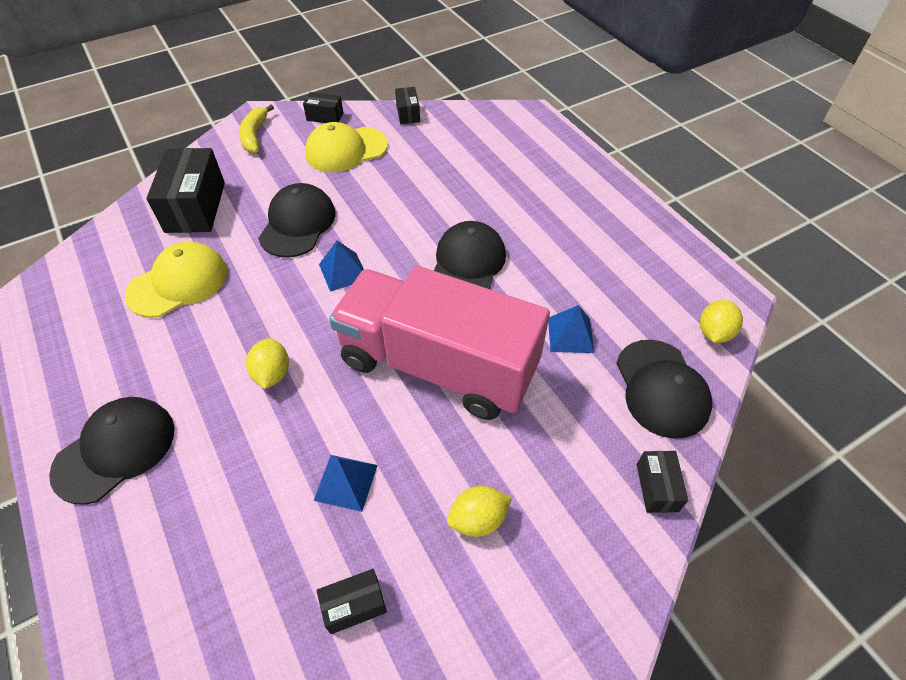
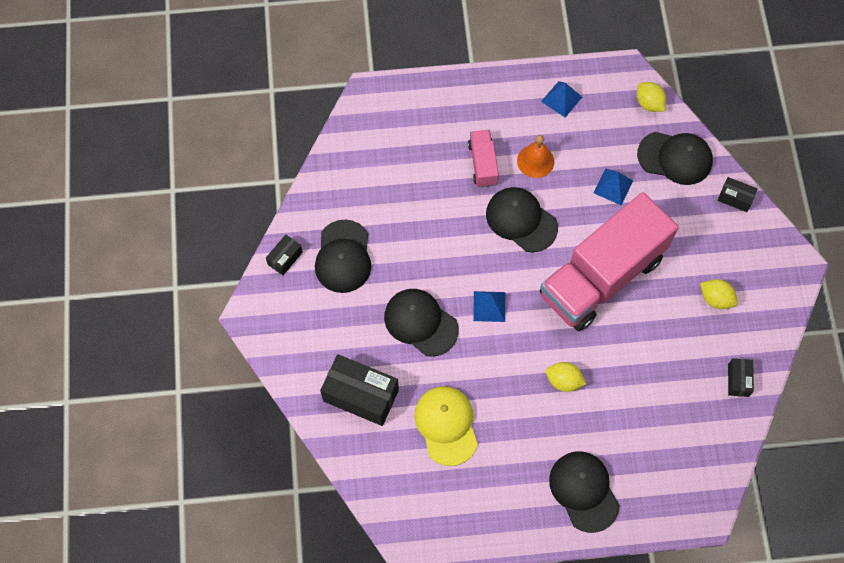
camera: 65 degrees left, 15 degrees up
(255, 135) = (283, 325): yellow banana -> none
(346, 150) = (343, 257): yellow cap -> black cap
(346, 482) = (664, 361): blue pyramid -> blue pyramid (561, 99)
(408, 114) = (317, 189): black box -> none
(478, 519) = (716, 299): yellow lemon -> yellow lemon turned 60 degrees counterclockwise
(515, 211) = (483, 164): none -> pink truck
(550, 252) = (535, 161): none -> orange bell

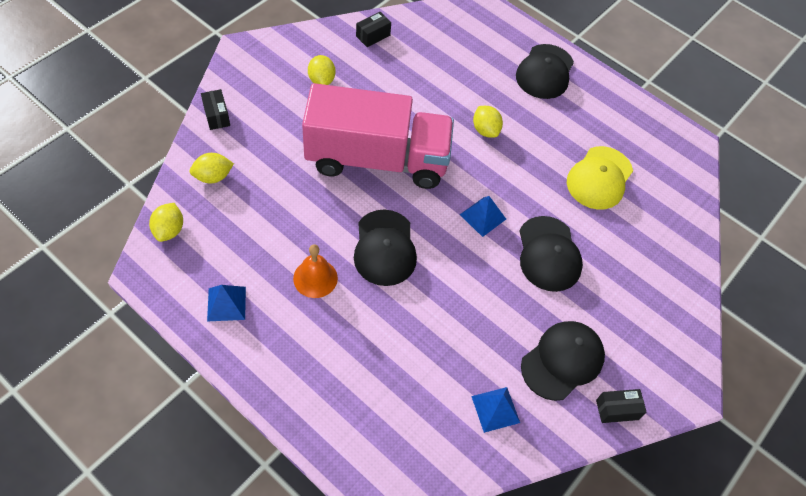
camera: 140 degrees left, 10 degrees down
(361, 395) = (647, 250): black box -> none
(483, 164) = (359, 318): pink truck -> none
(613, 186) = (285, 203): blue pyramid -> blue pyramid (495, 409)
(675, 158) = (213, 177): black cap -> yellow lemon

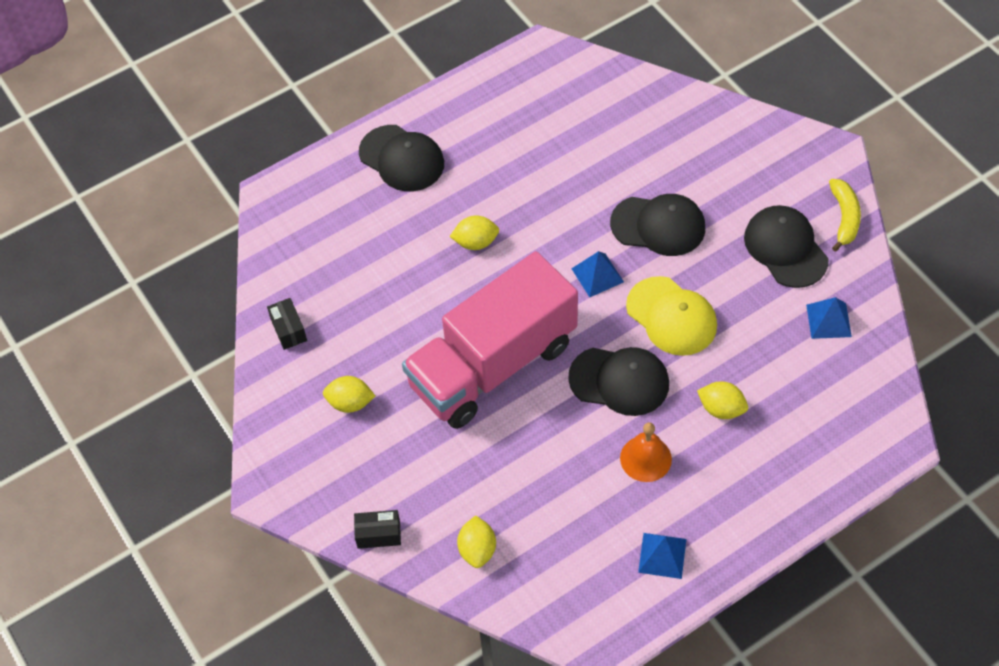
camera: 65 degrees left, 0 degrees up
(169, 230) = (548, 608): yellow lemon -> yellow lemon (721, 409)
(377, 159) = (492, 364): pink truck -> pink truck turned 150 degrees counterclockwise
(599, 178) = (570, 150): yellow cap -> yellow cap (671, 316)
(617, 410) = (844, 218): black box -> yellow banana

